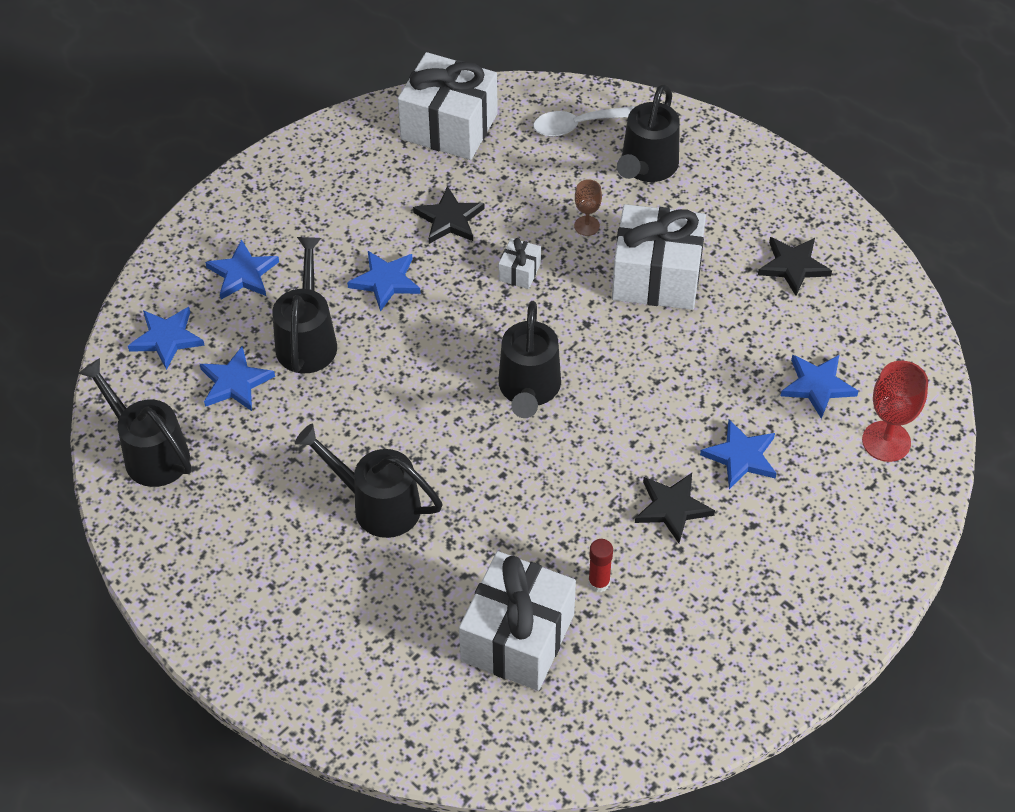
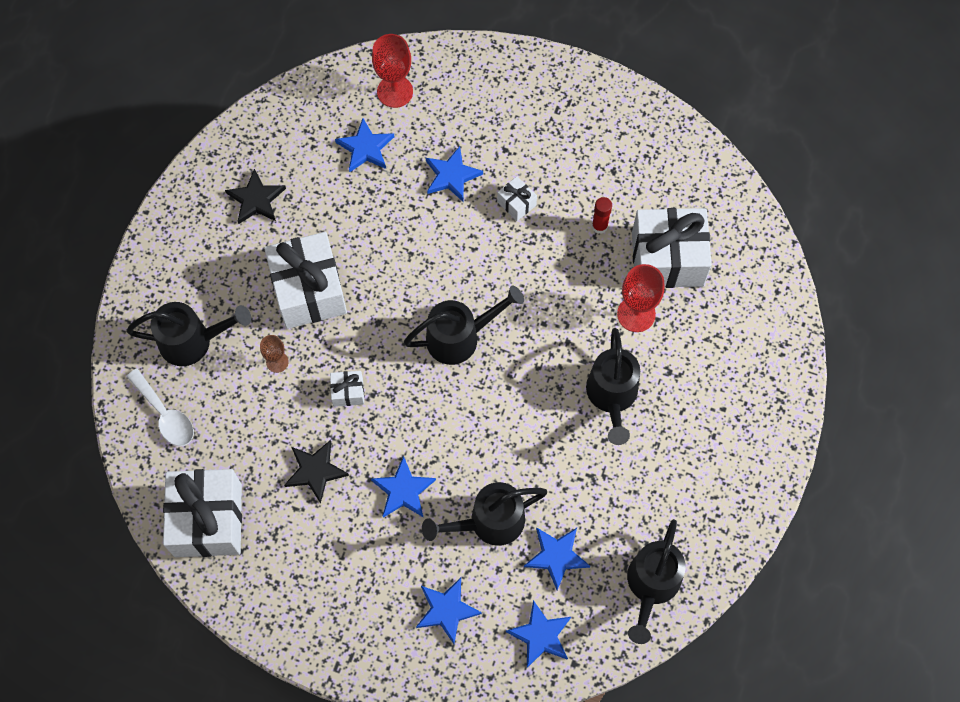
camera: 115 degrees left, 15 degrees up
(463, 572) = (636, 314): none -> red goblet
(672, 508) = (516, 203): black star -> white gift

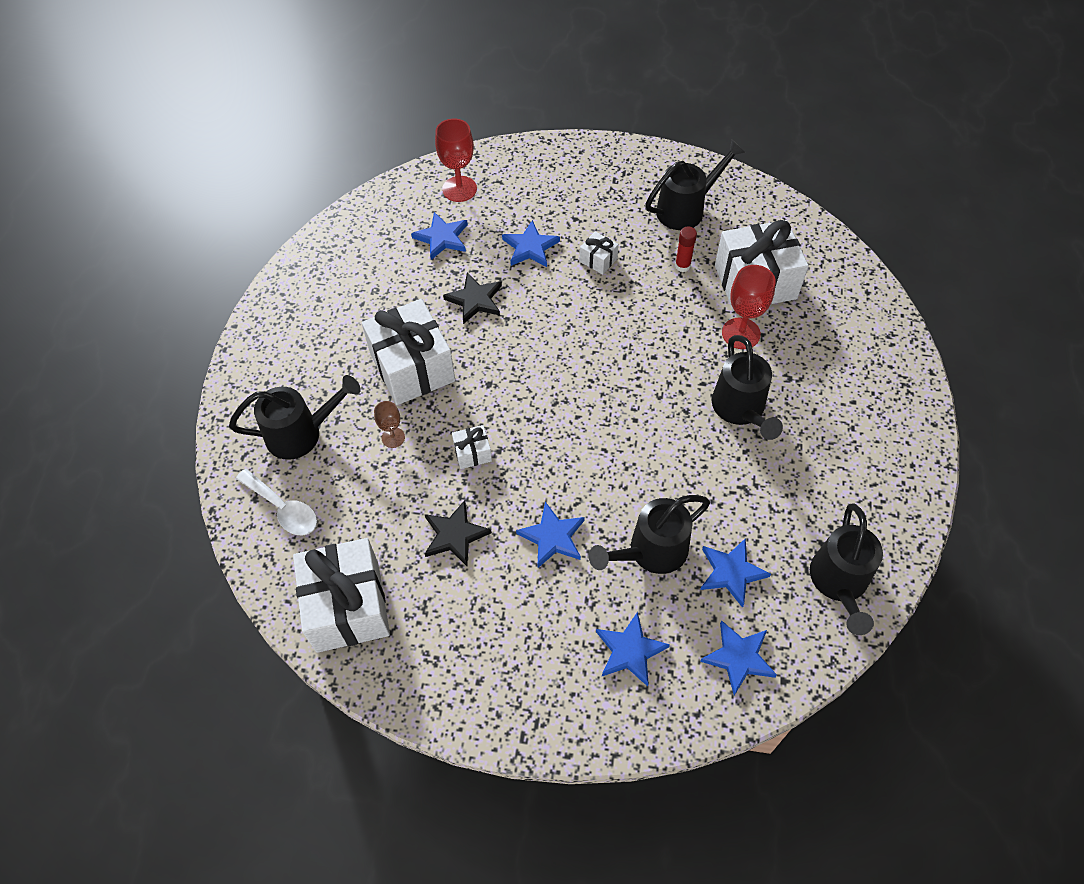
camera: 10 degrees left, 10 degrees down
(256, 199) = (344, 297): black star -> black star (475, 300)
(460, 337) = (574, 383): black watering can -> black watering can (686, 209)

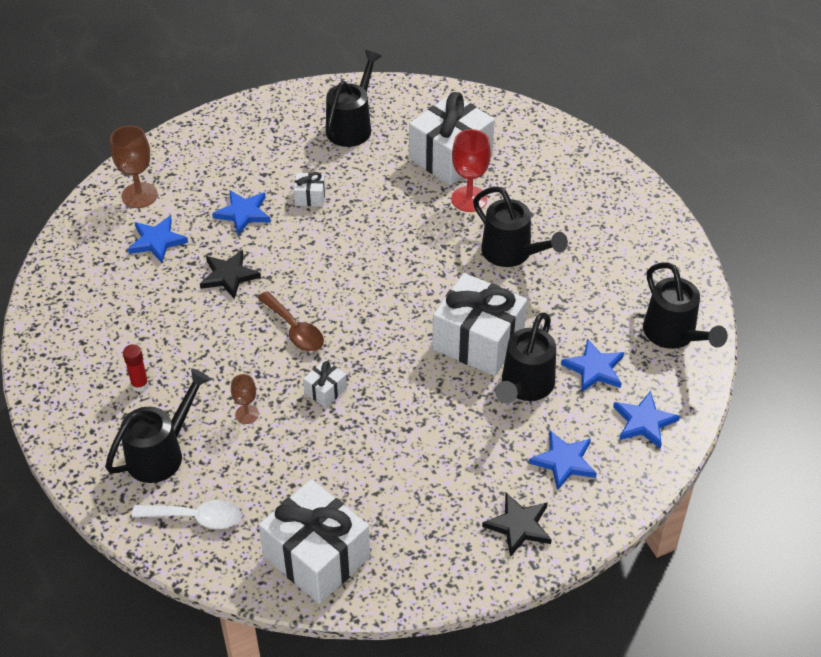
camera: 35 degrees left, 10 degrees down
(412, 367) = (217, 353): white gift -> white gift (478, 341)
(455, 535) = (362, 457): black star -> black star (519, 526)
(459, 189) = (139, 195): red goblet -> brown goblet
(490, 380) = (294, 329): none -> brown spoon
(552, 537) = (441, 416): blue star -> none
(682, 266) = (383, 170): red glue stick -> red glue stick (140, 385)

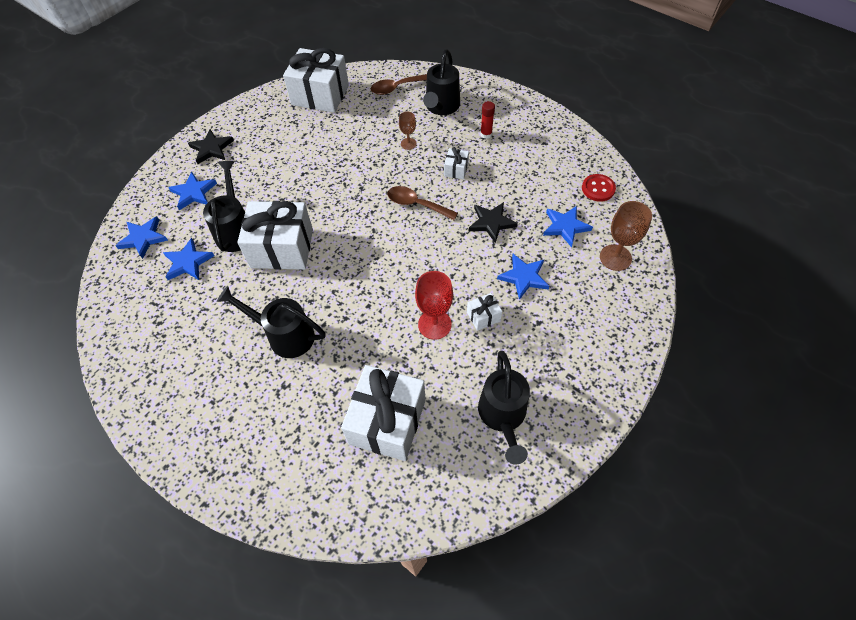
camera: 155 degrees right, 10 degrees up
(82, 264) = (598, 189): none -> red button
(195, 518) = (397, 87): white spoon -> brown spoon
(325, 391) = (369, 175): white gift -> white gift (456, 169)
(469, 199) = (346, 377): red goblet -> red goblet (434, 324)
(674, 335) = (129, 315): black watering can -> none

